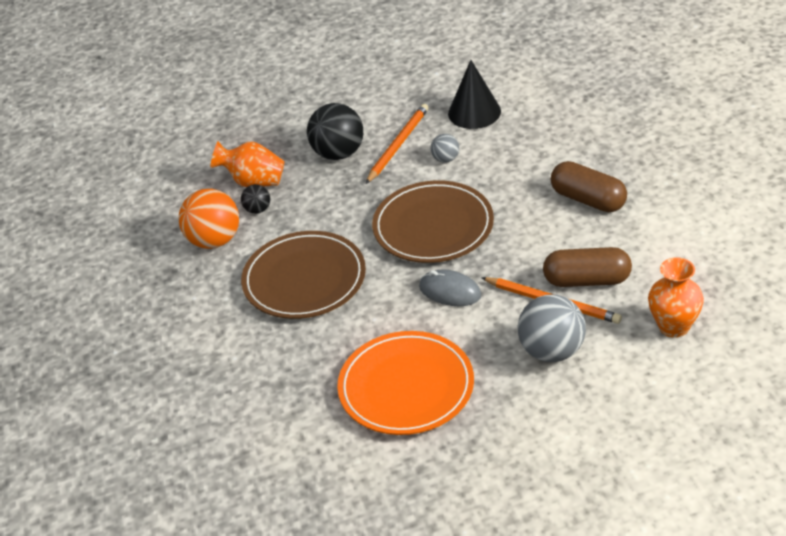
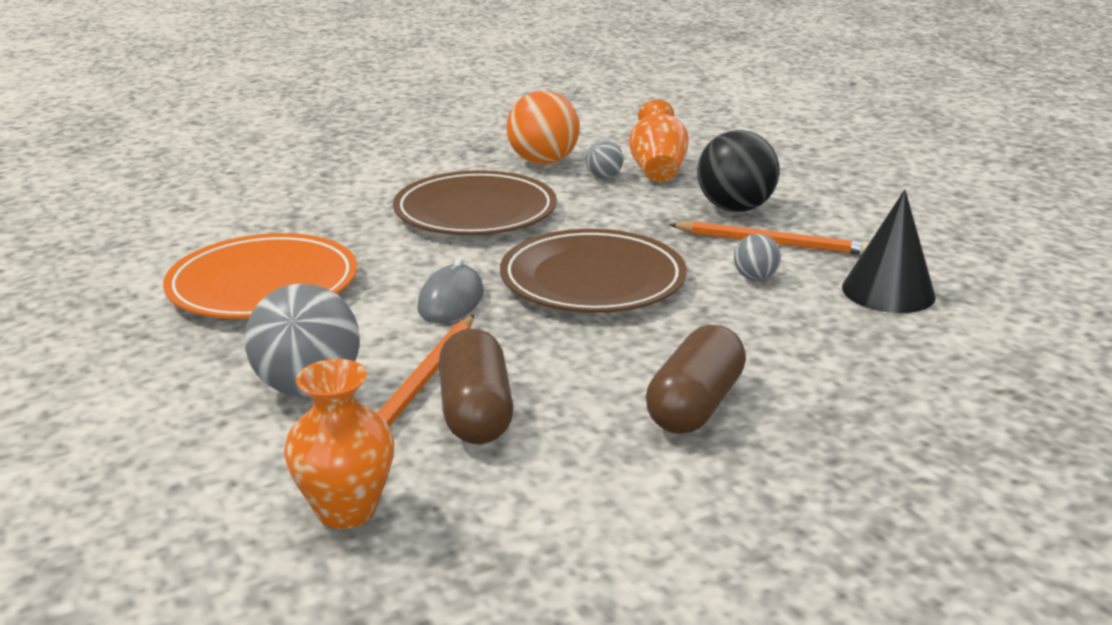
camera: 75 degrees right, 15 degrees down
(257, 210) = (604, 177): black ball -> grey ball

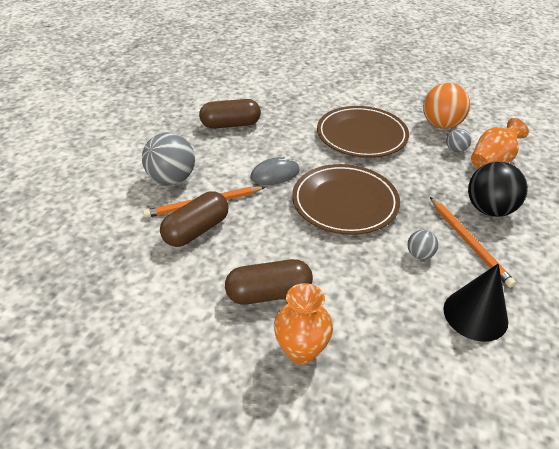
camera: 50 degrees right, 15 degrees up
(263, 285) = (230, 124): orange plate -> brown capsule
(346, 510) = (103, 236): orange vase -> orange vase (301, 350)

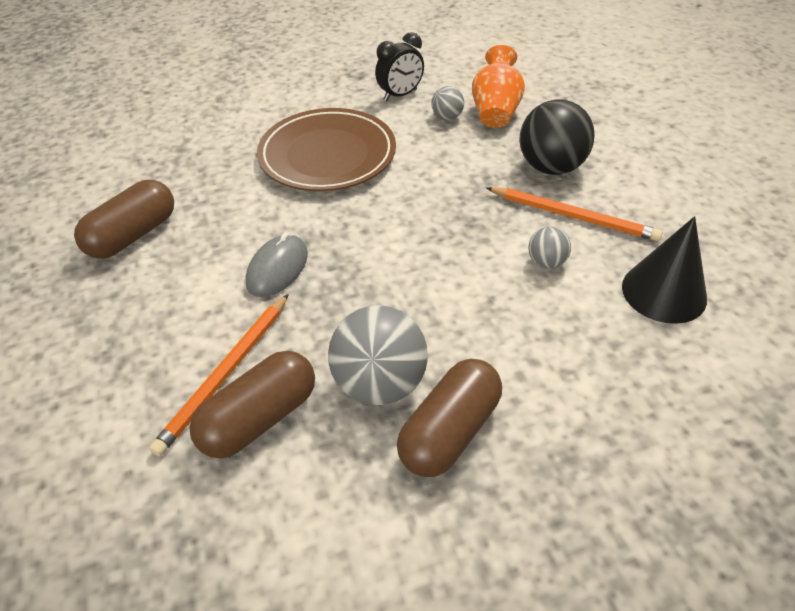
camera: 40 degrees left, 5 degrees up
(172, 179) = (133, 369): grey ball -> grey ball (380, 383)
(196, 230) = (259, 418): brown capsule -> brown capsule turned 45 degrees clockwise
(301, 350) = (564, 472): orange vase -> none
(345, 202) = (403, 252): brown plate -> none
(441, 125) = (400, 95): orange ball -> black clock

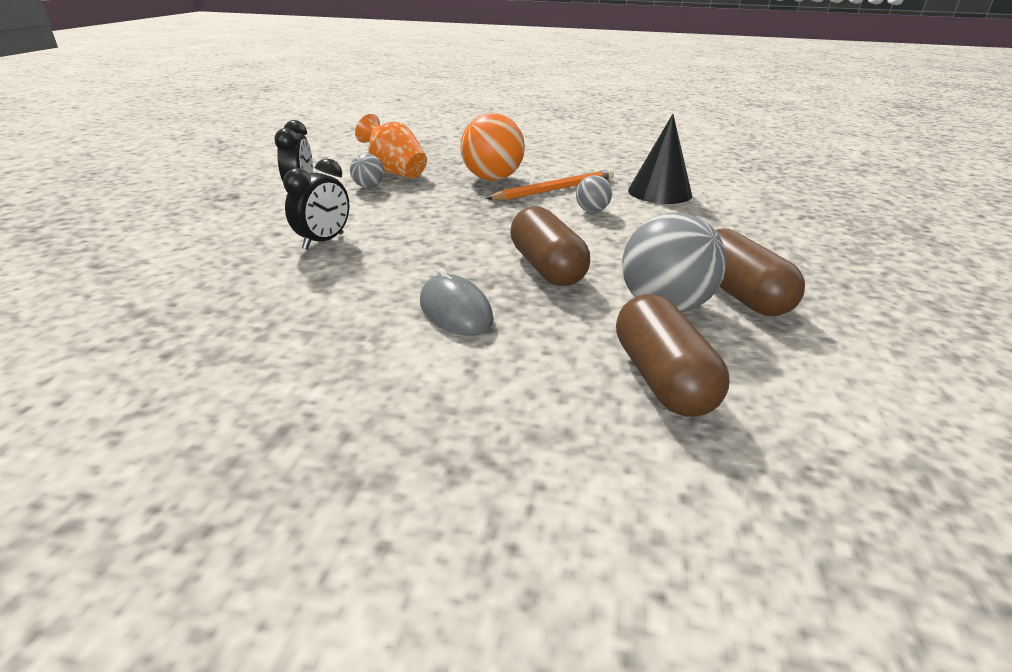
camera: 60 degrees left, 15 degrees down
(133, 235) = (249, 389): brown capsule -> brown capsule (546, 268)
(226, 374) = (581, 383): orange pencil -> none
(327, 155) = (324, 241): brown plate -> black clock
(551, 167) = (492, 178): black ball -> orange ball

